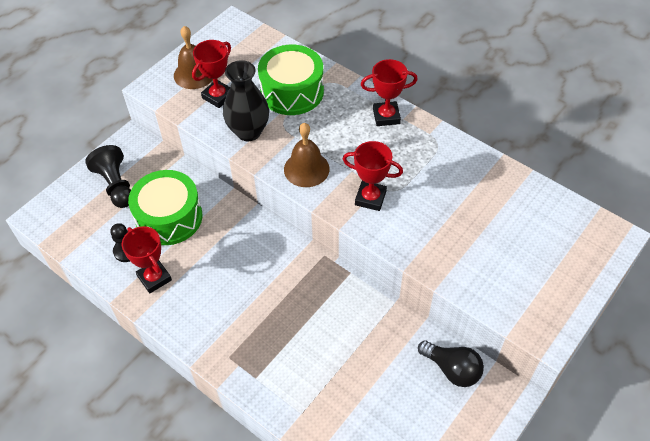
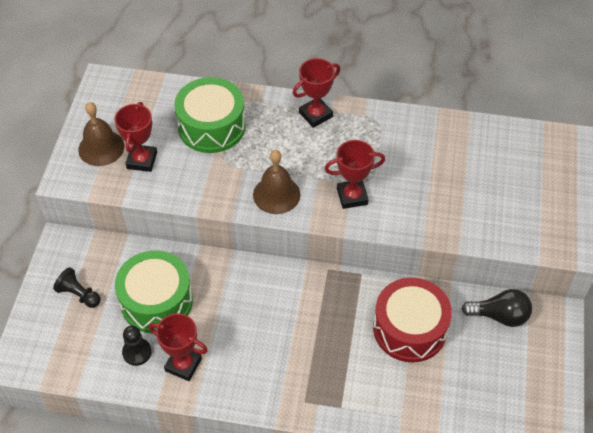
camera: 30 degrees left, 0 degrees up
(116, 185) = (79, 294): black pawn -> black pawn, size x0.67
(248, 132) = (197, 182): black vase -> none
(361, 340) = (409, 329): none -> red drum

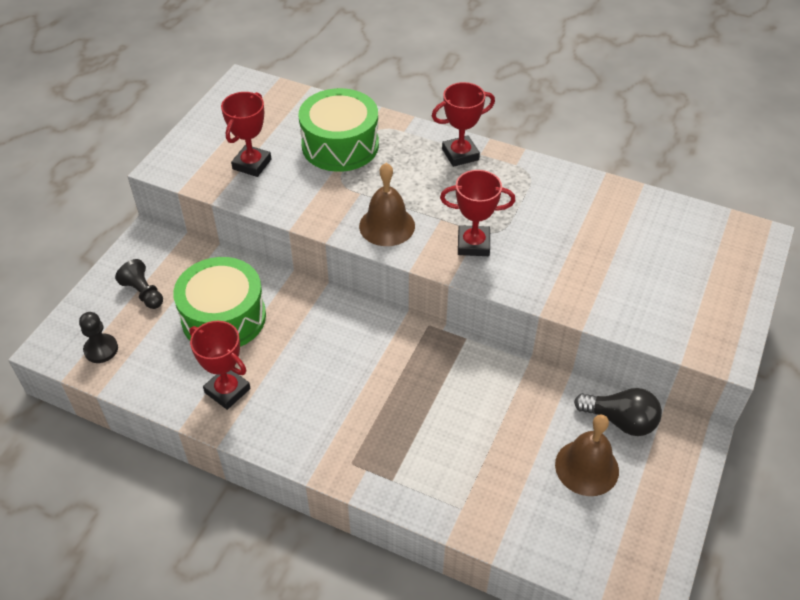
camera: 15 degrees right, 5 degrees down
(101, 148) = (214, 144): brown bell -> brown bell (586, 467)
(137, 352) = (181, 366): black pawn -> black pawn (101, 349)
(409, 329) = (504, 411): red drum -> none

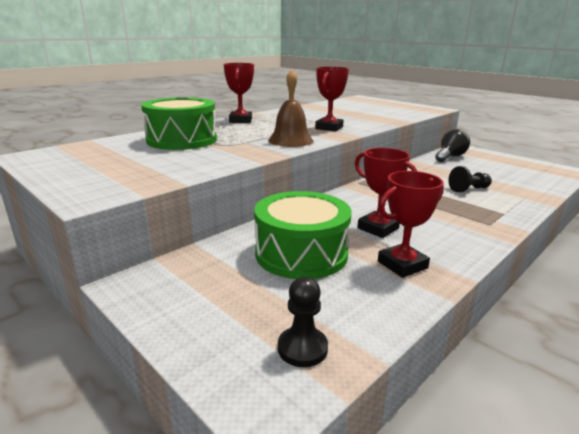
camera: 70 degrees left, 25 degrees down
(143, 293) = (224, 299): black pawn -> black pawn (468, 189)
(252, 164) = (156, 165): red trophy -> red trophy (378, 228)
(586, 467) = (484, 167): brown bell -> none

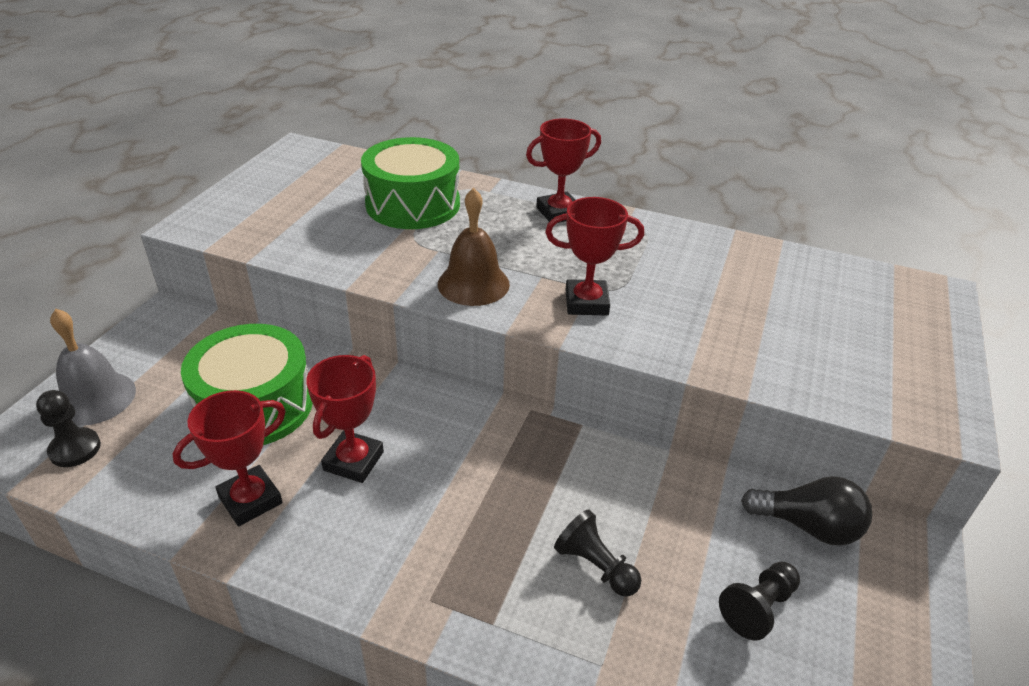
camera: 65 degrees right, 15 degrees up
(229, 333) = (95, 398): none -> grey bell
(402, 265) = (250, 500): red trophy -> red trophy turned 75 degrees counterclockwise
(491, 171) = (758, 607): none -> black pawn

